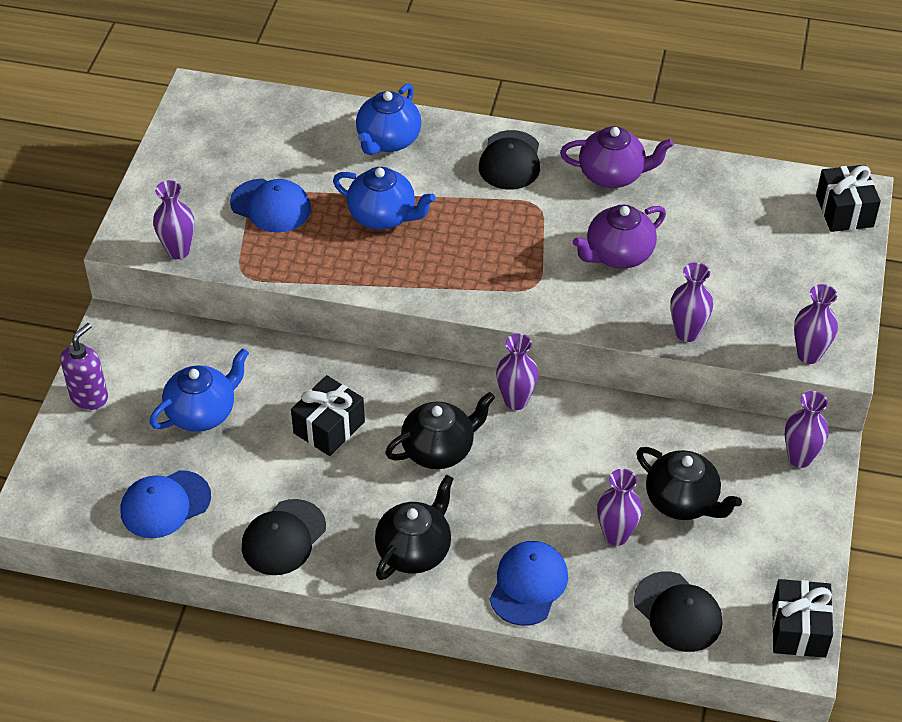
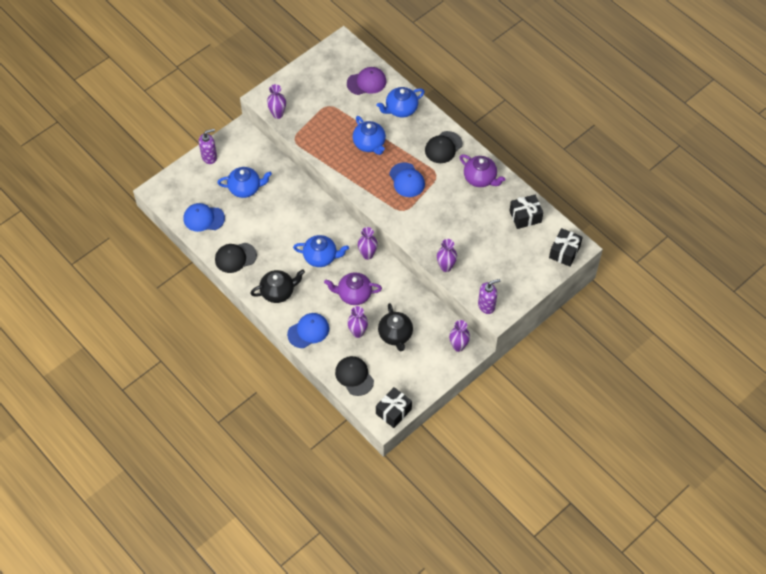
camera: 35 degrees right, 10 degrees up
(271, 206) = (329, 114): blue cap -> blue cap (407, 180)
(293, 129) = (366, 82): none -> purple cap
(329, 427) = (287, 223): black gift -> black gift (525, 216)
(439, 450) = (321, 257): black teapot -> blue teapot
(618, 255) = (449, 216): purple teapot -> purple teapot (354, 294)
(678, 612) = (354, 376): black cap -> black cap turned 150 degrees clockwise
(809, 355) = (486, 305): purple vase -> purple soap dispenser

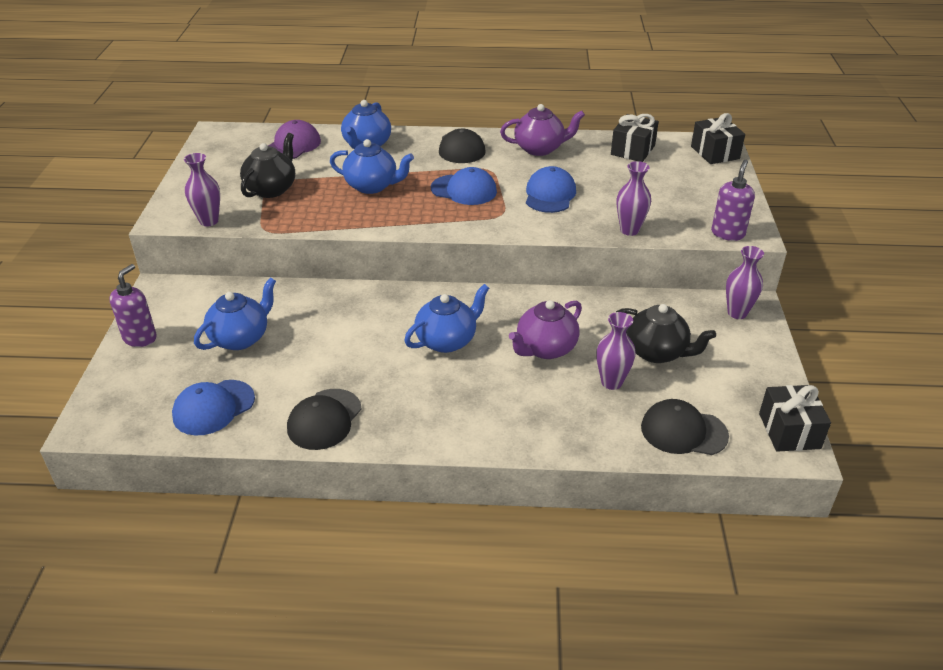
camera: 45 degrees left, 20 degrees down
(278, 292) = (443, 414): black teapot -> black teapot (271, 189)
(308, 331) = (549, 427): blue cap -> blue cap (550, 194)
(367, 254) = (501, 301): purple vase -> none

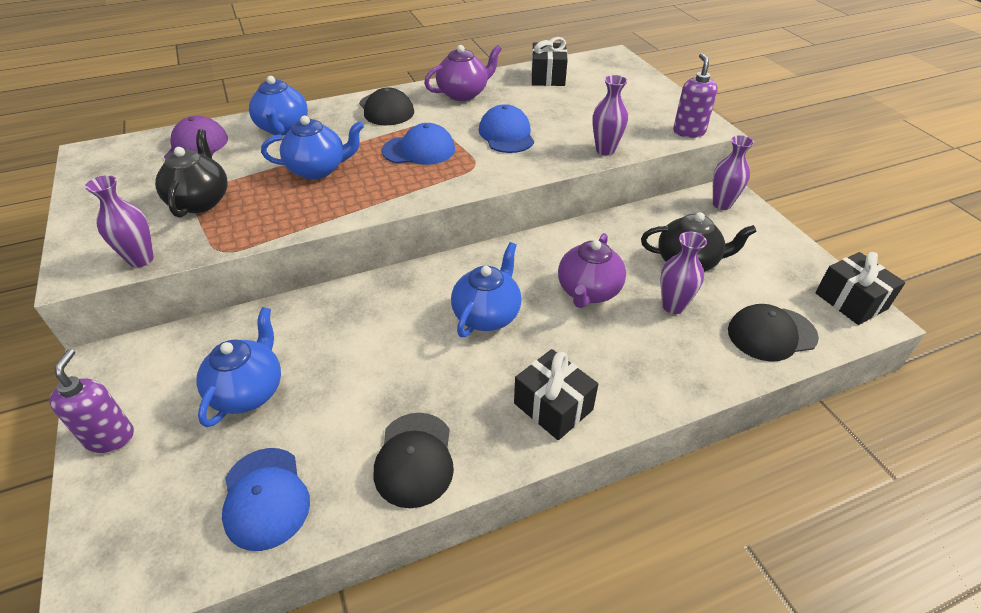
camera: 25 degrees left, 5 degrees up
(213, 407) = (265, 498): blue cap -> blue cap turned 45 degrees counterclockwise
(715, 152) = (617, 64): black gift -> black gift (553, 406)

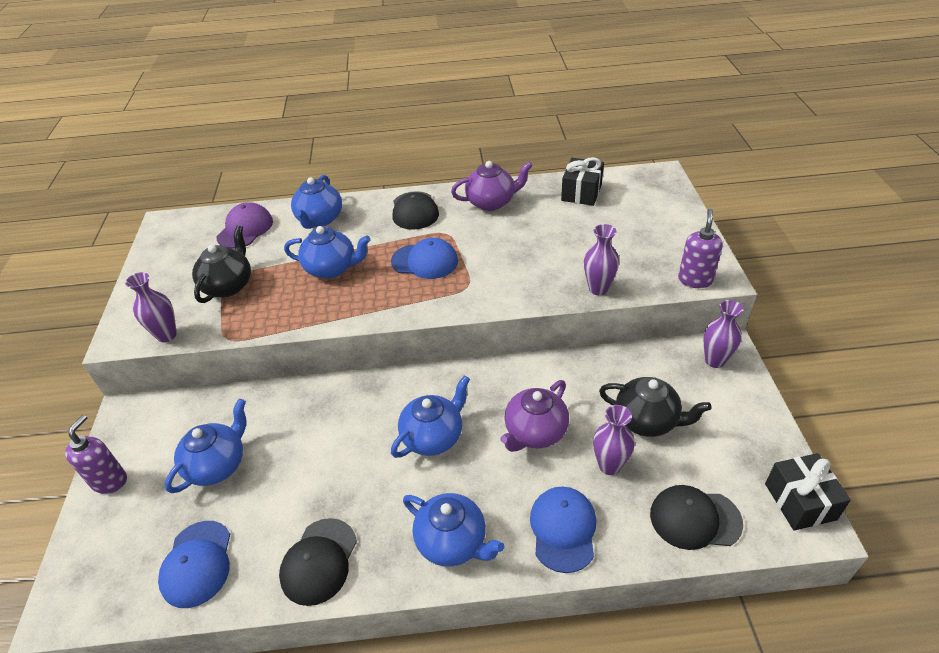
camera: 20 degrees right, 0 degrees up
(506, 134) = (511, 256): blue cap -> blue cap (563, 529)
(553, 406) = (452, 542): black gift -> blue teapot

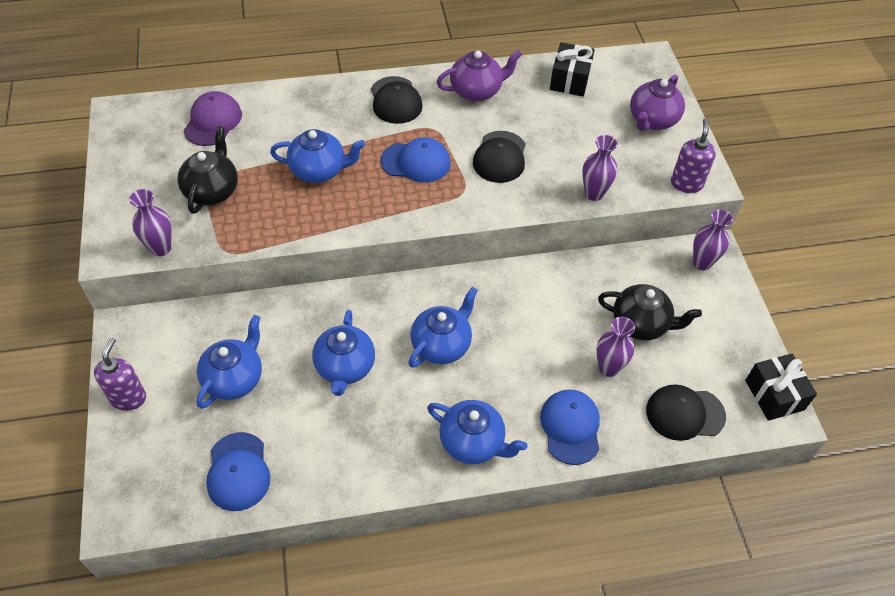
camera: 10 degrees left, 10 degrees up
(319, 561) = (353, 464): black cap -> black cap (500, 157)
(320, 219) = (293, 110): blue teapot -> blue teapot (345, 367)
(535, 432) = (537, 338): purple teapot -> purple teapot (652, 120)

